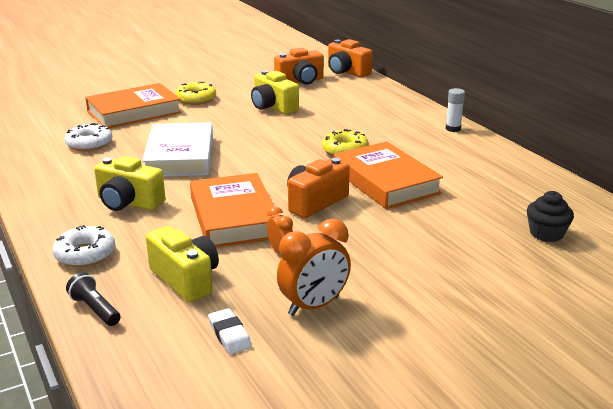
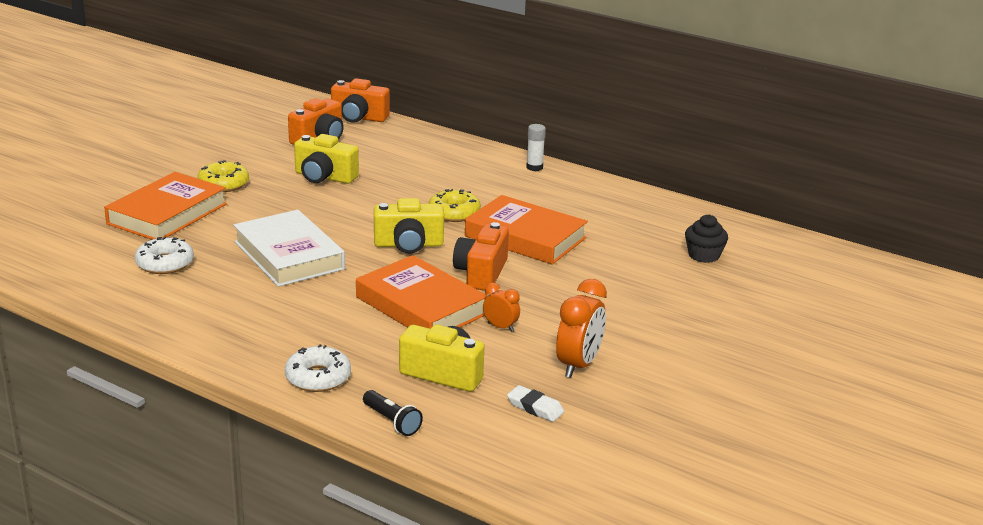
camera: 30 degrees left, 0 degrees up
(95, 309) = (392, 421): black flashlight -> black flashlight turned 150 degrees counterclockwise
(128, 203) = (296, 317): yellow camera -> yellow camera (408, 245)

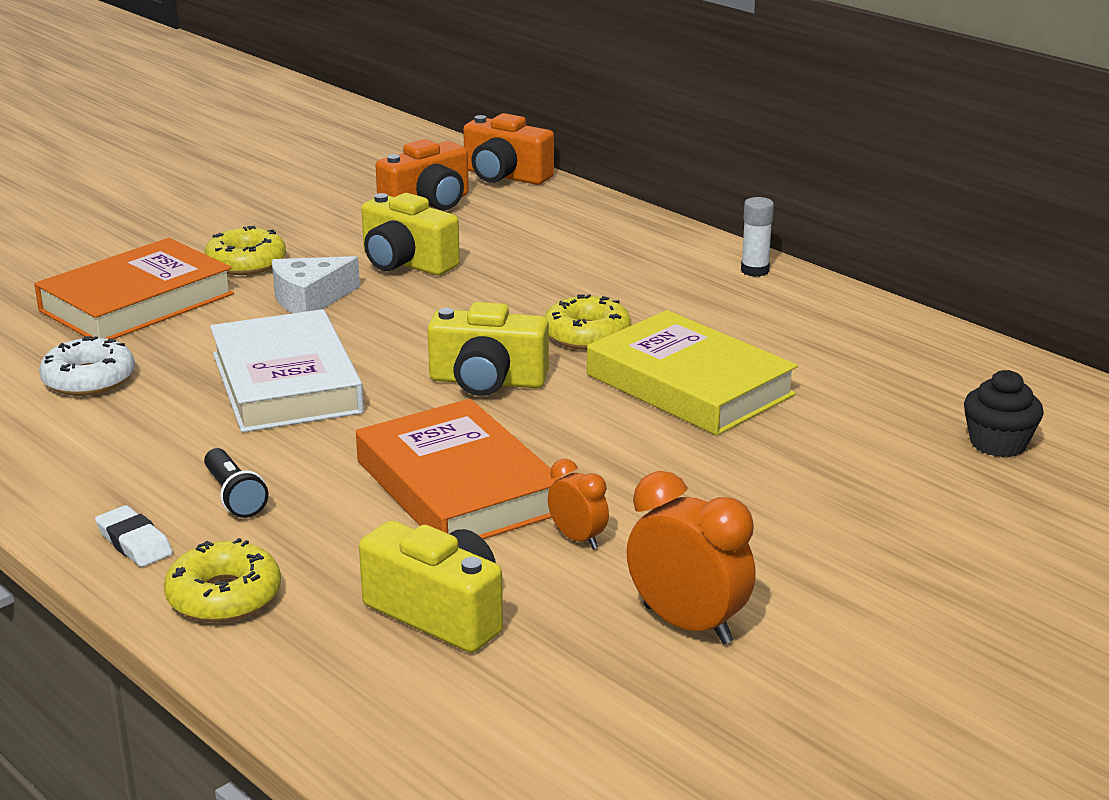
camera: 15 degrees right, 0 degrees up
(276, 204) = (310, 299): none -> white cheese
(318, 377) = (224, 596): white donut -> yellow donut
(392, 421) = (308, 693): black flashlight -> black flashlight (234, 496)
(481, 273) = (587, 440): orange camera -> none
(525, 237) = (689, 385): orange book -> yellow book
(535, 407) = (574, 697): white eraser -> white eraser (134, 542)
(578, 365) = (687, 625): orange clock -> orange clock turned 90 degrees counterclockwise

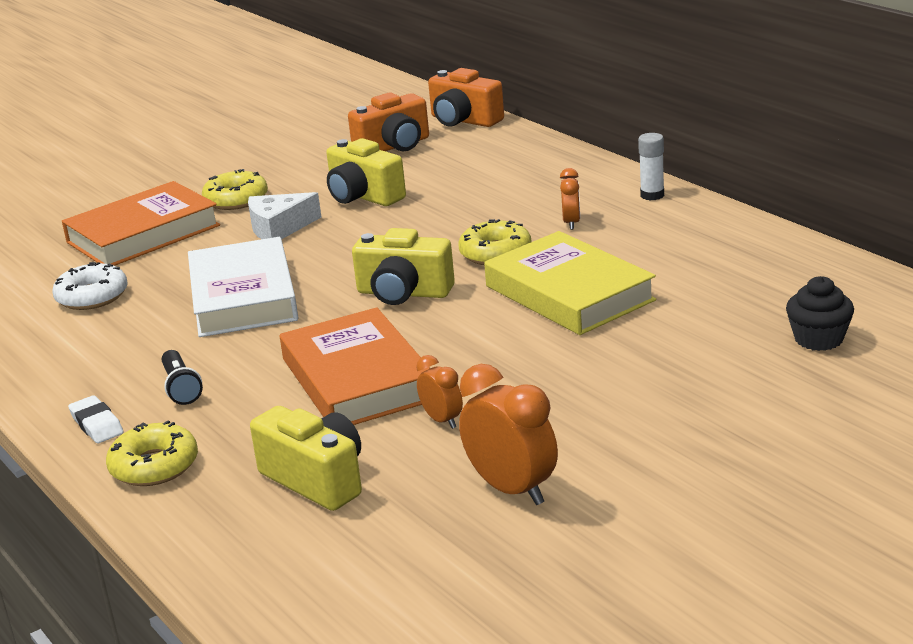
camera: 10 degrees right, 0 degrees up
(668, 301) = (571, 223): none -> orange clock

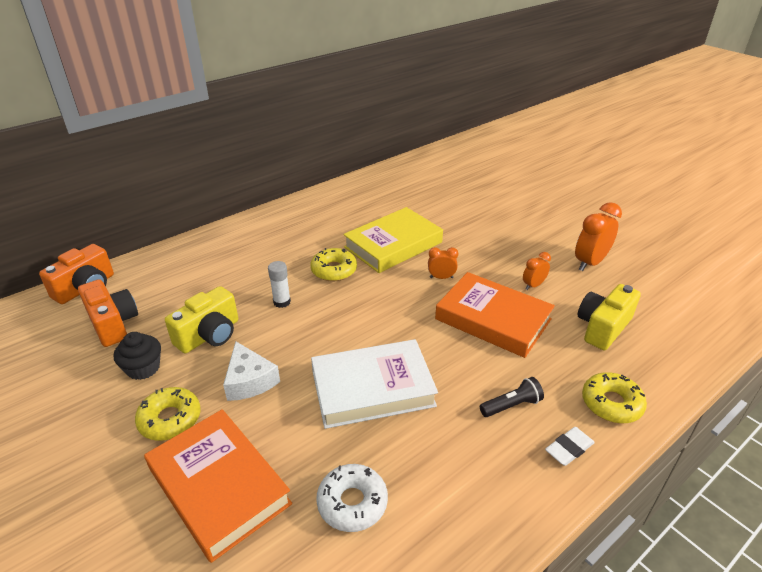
camera: 95 degrees left, 10 degrees up
(357, 379) = (493, 319): orange book -> orange book turned 60 degrees clockwise
(403, 293) = (381, 306): yellow camera -> none
(571, 223) = (301, 243): orange clock -> orange clock (441, 277)
(652, 195) = (274, 215): white glue stick -> white glue stick (282, 302)
(818, 339) = (448, 183): black cupcake -> black cupcake (143, 368)

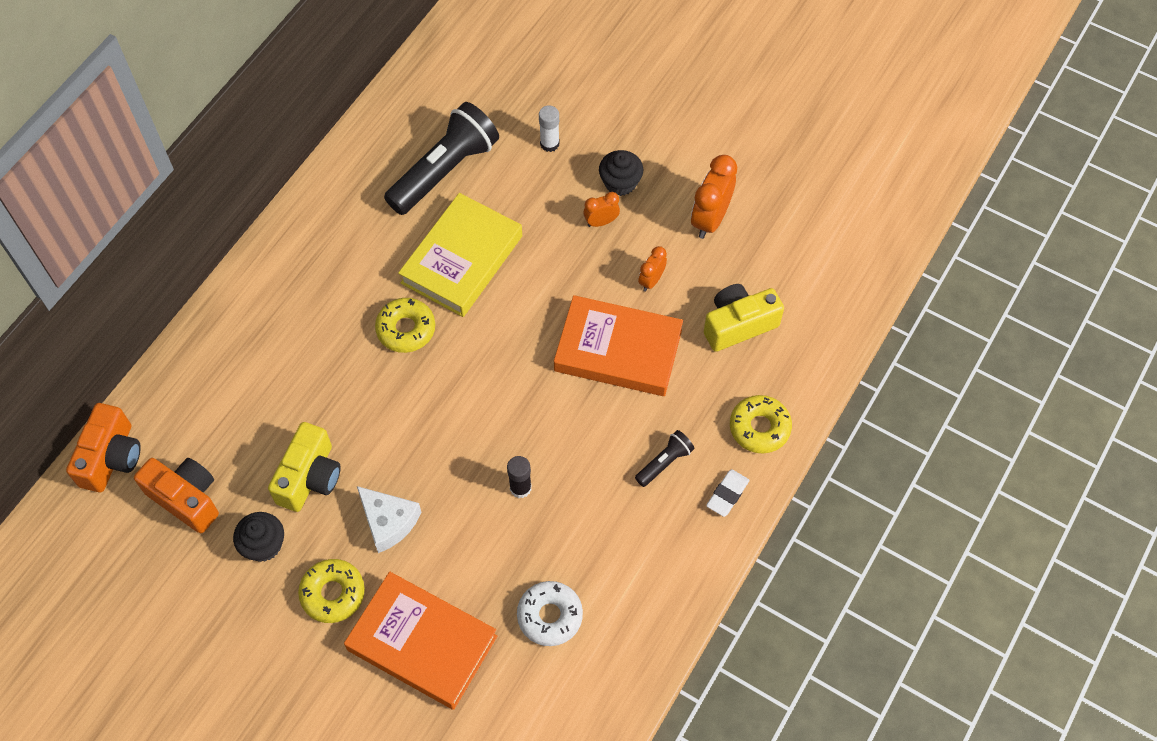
camera: 20 degrees left, 25 degrees up
(282, 302) = (367, 401): white glue stick -> white glue stick (549, 144)
(372, 388) = (520, 488): white book -> black glue stick
(403, 204) = (445, 170): none -> black flashlight
(441, 277) = (541, 301): orange clock -> orange clock (601, 222)
(524, 232) = (620, 183): none -> black cupcake
(602, 327) = (738, 325): yellow camera -> yellow camera turned 45 degrees clockwise

